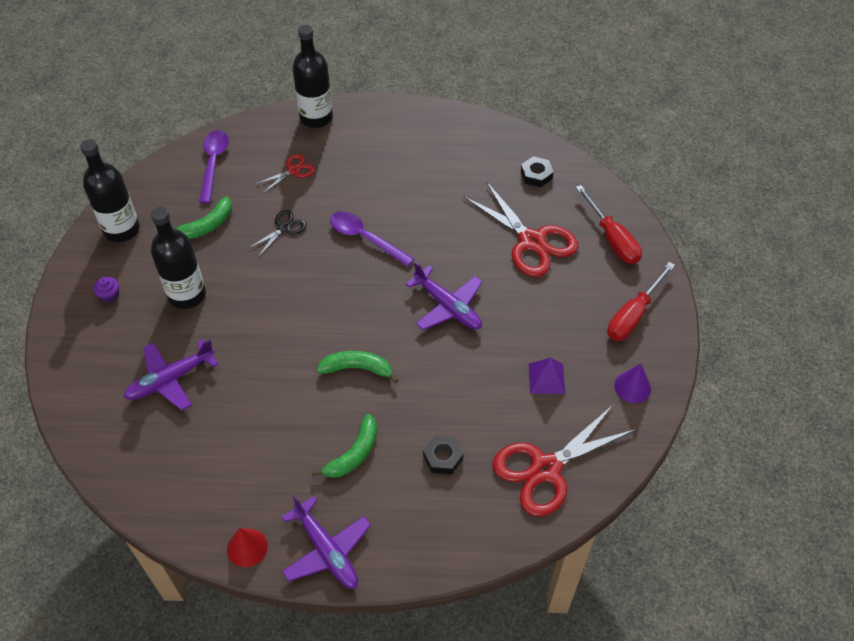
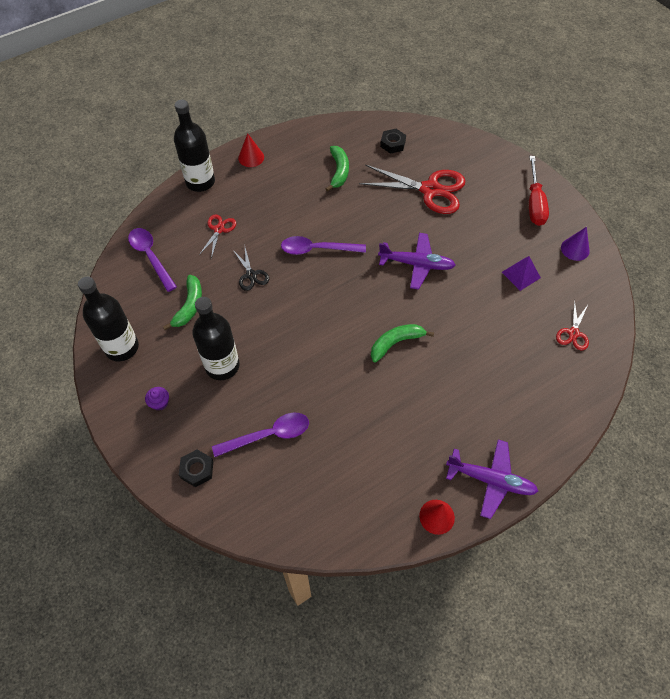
camera: 35 degrees left, 5 degrees up
(171, 379) = (269, 435): purple plane -> purple spoon
(284, 228) = (251, 275): black scissors -> black scissors turned 150 degrees clockwise
(353, 454) = (447, 403): green banana -> green banana (339, 171)
(383, 118) = (251, 157): none -> red cone
(443, 457) = (506, 367): black nut -> black nut (197, 470)
(546, 469) = (573, 333): red scissors -> red scissors, size x0.49
(612, 239) = (478, 161): red screwdriver -> none

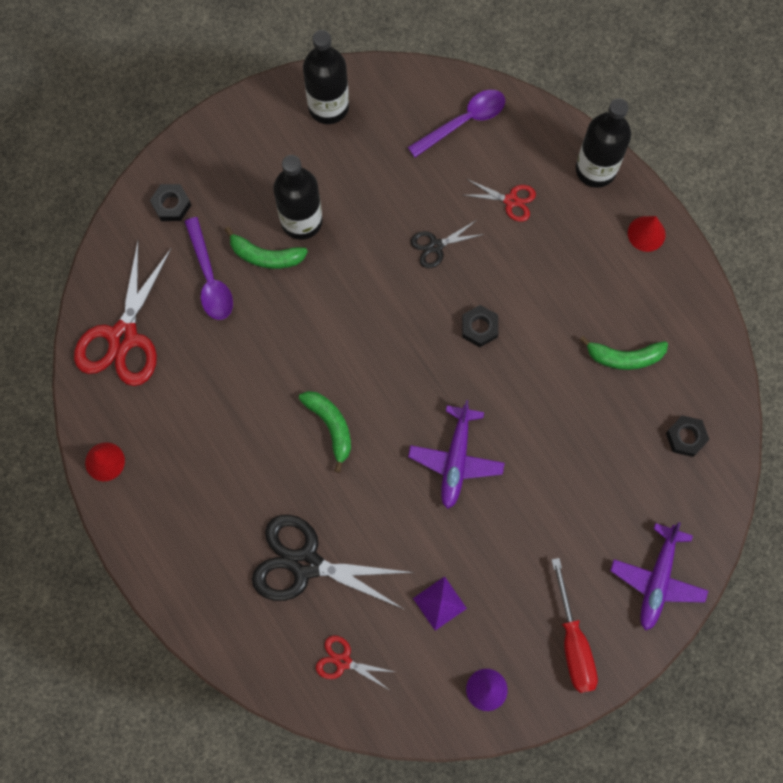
camera: 90 degrees right, 15 degrees up
(160, 403) = (254, 157): purple cupcake -> none
(189, 306) = (387, 175): green banana -> green banana (265, 256)
(317, 249) = (479, 327): purple spoon -> black nut
(430, 190) = (593, 488): red scissors -> red scissors (123, 337)
(490, 480) = (144, 526): purple plane -> purple plane (657, 579)
(505, 358) = (306, 564): none -> black scissors
(534, 203) = (573, 642): red screwdriver -> red screwdriver turned 105 degrees counterclockwise

